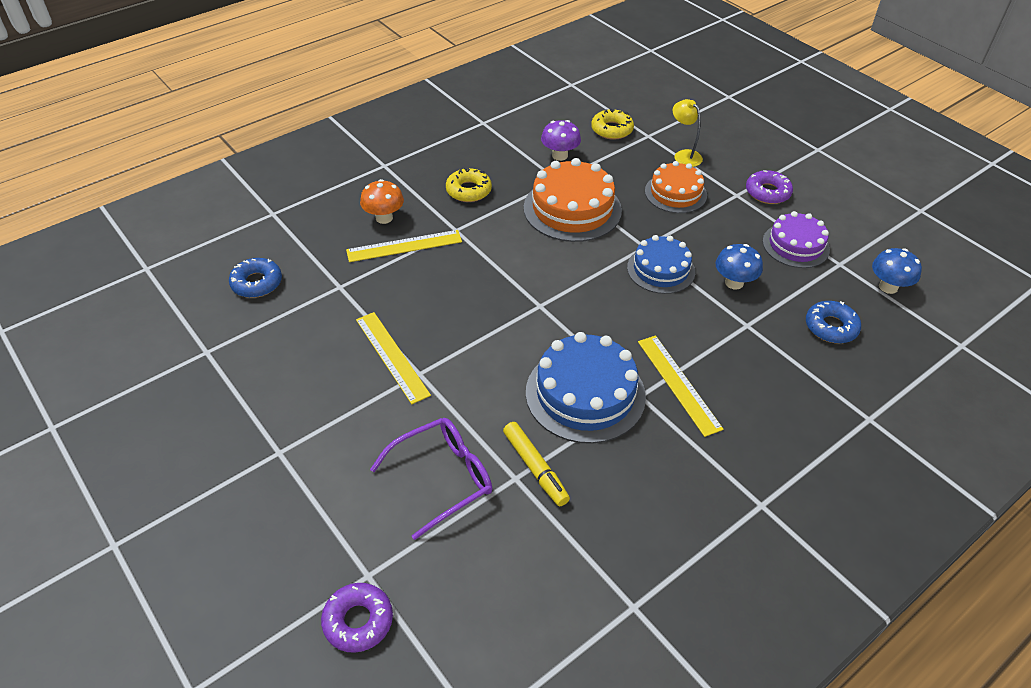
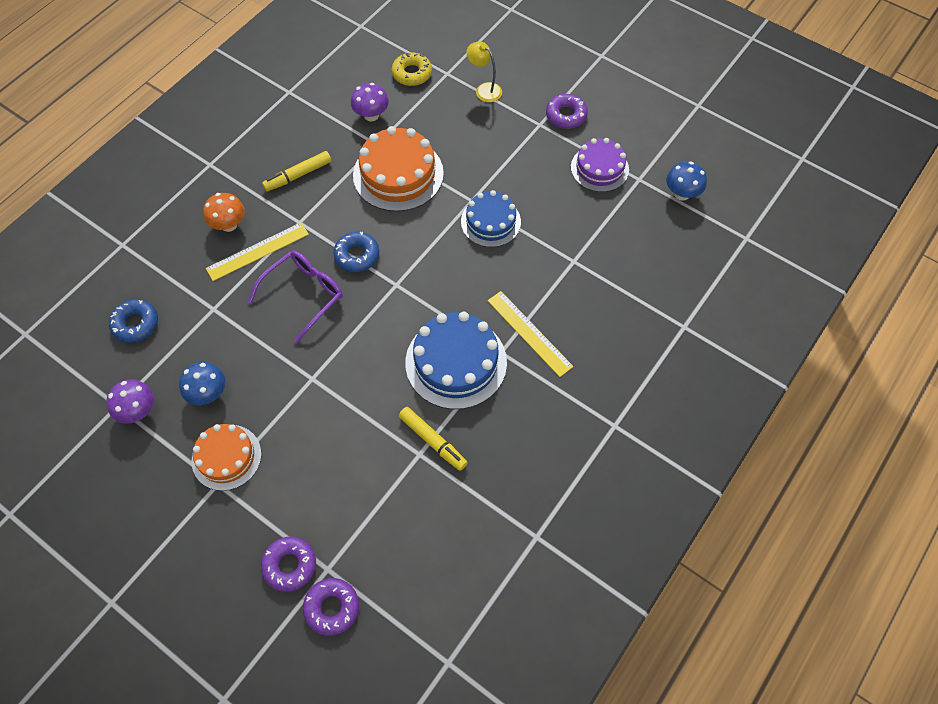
camera: 15 degrees left, 15 degrees up
(226, 361) = (138, 411): none -> purple mushroom
(326, 559) = (290, 565): none -> purple donut
(391, 356) = (283, 368): yellow ruler -> none
(443, 478) = (361, 470): purple glasses -> purple glasses (304, 295)
(468, 190) = (298, 175): yellow donut -> yellow marker
(675, 193) = (486, 135): orange cake -> orange cake (226, 457)
(734, 283) = (555, 220): blue mushroom -> blue mushroom (208, 393)
(831, 327) = (641, 246): blue donut -> blue donut (357, 255)

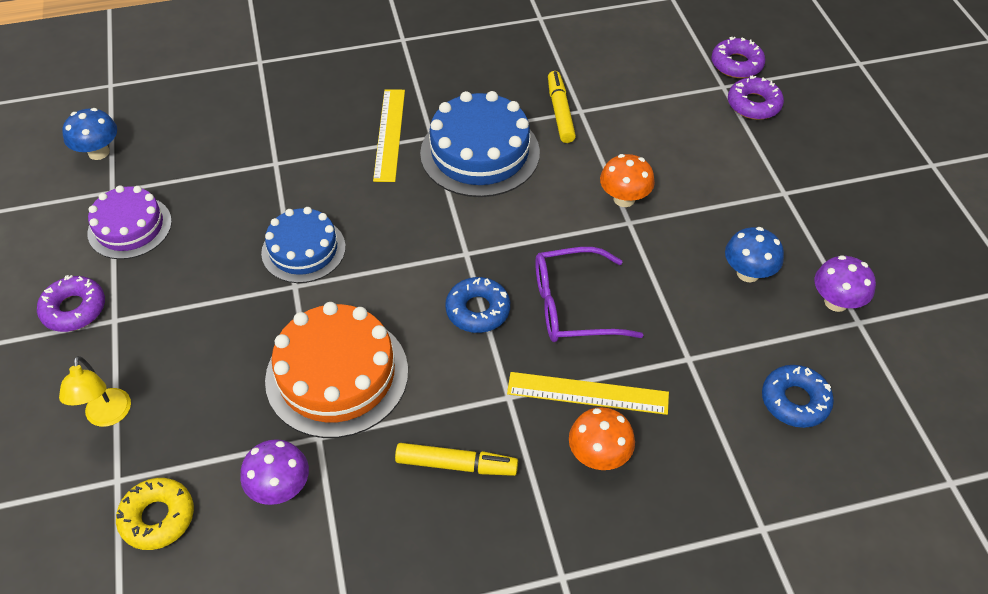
camera: 140 degrees left, 10 degrees down
(226, 457) = (762, 208): orange cake -> none
(328, 395) = (624, 199): none -> orange mushroom

